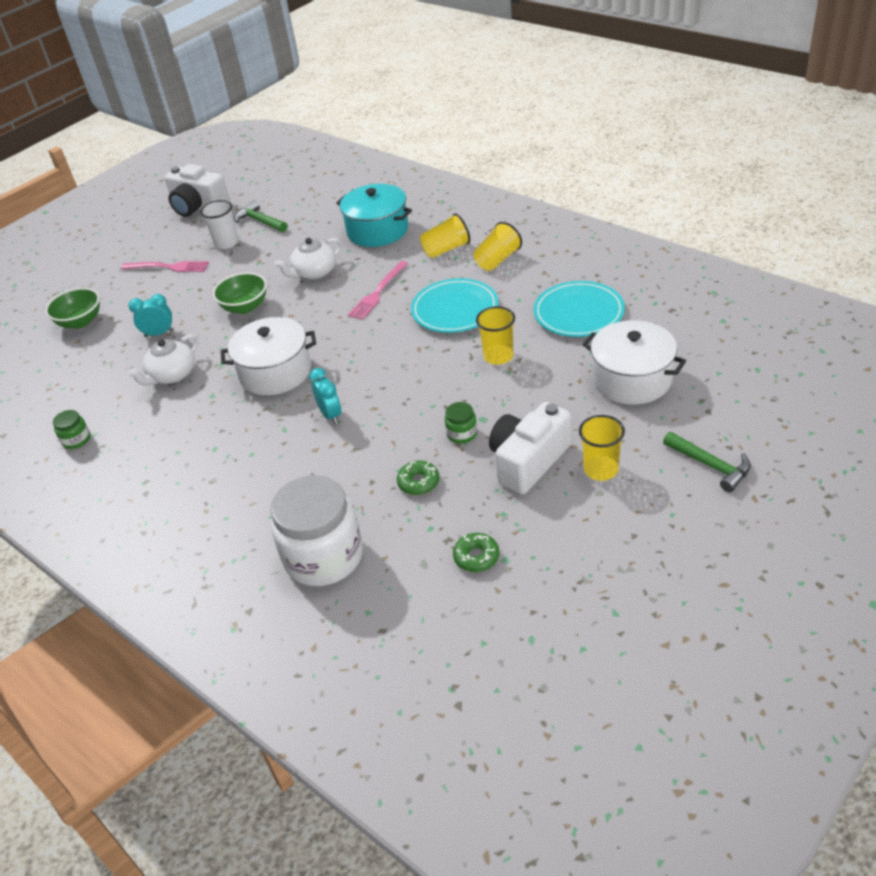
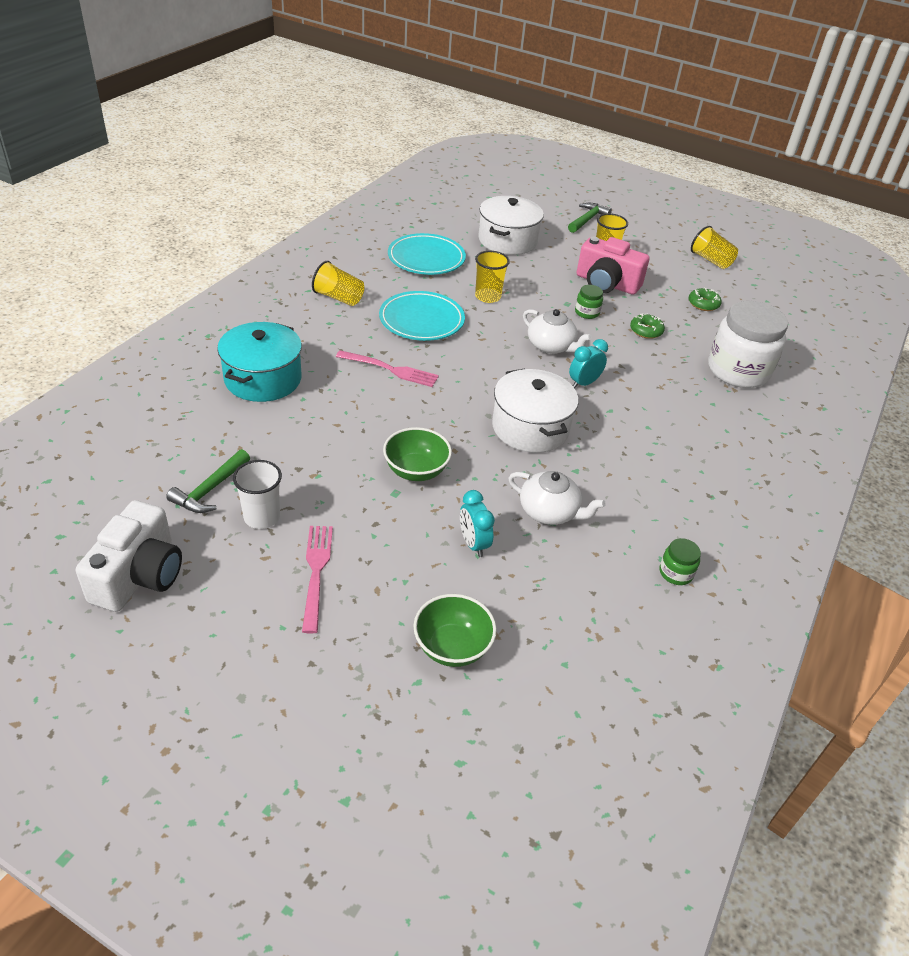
camera: 110 degrees left, 0 degrees up
(314, 272) = (347, 421): white teapot -> white teapot (551, 346)
(446, 249) = (314, 329): yellow cup -> yellow cup (711, 260)
(528, 461) = (606, 284): white camera -> pink camera

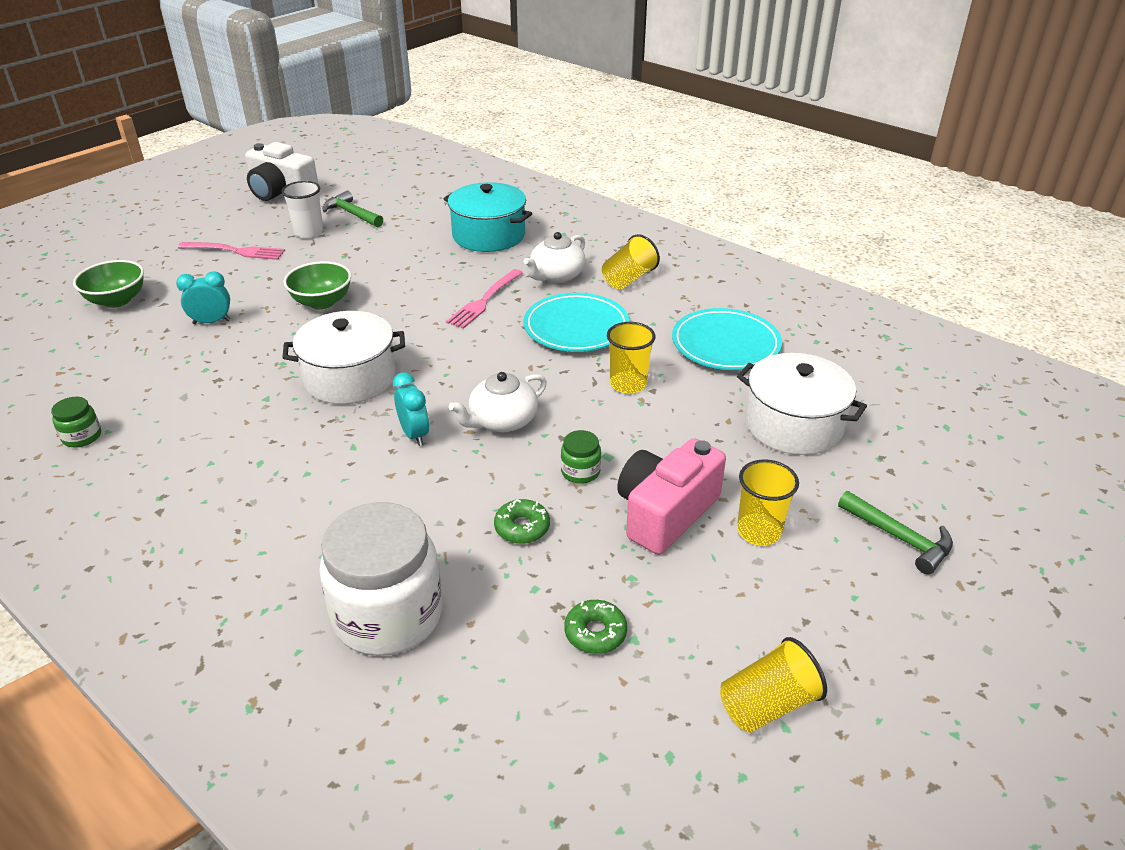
camera: 105 degrees right, 5 degrees down
(549, 511) = (220, 370): white teapot -> white teapot (556, 276)

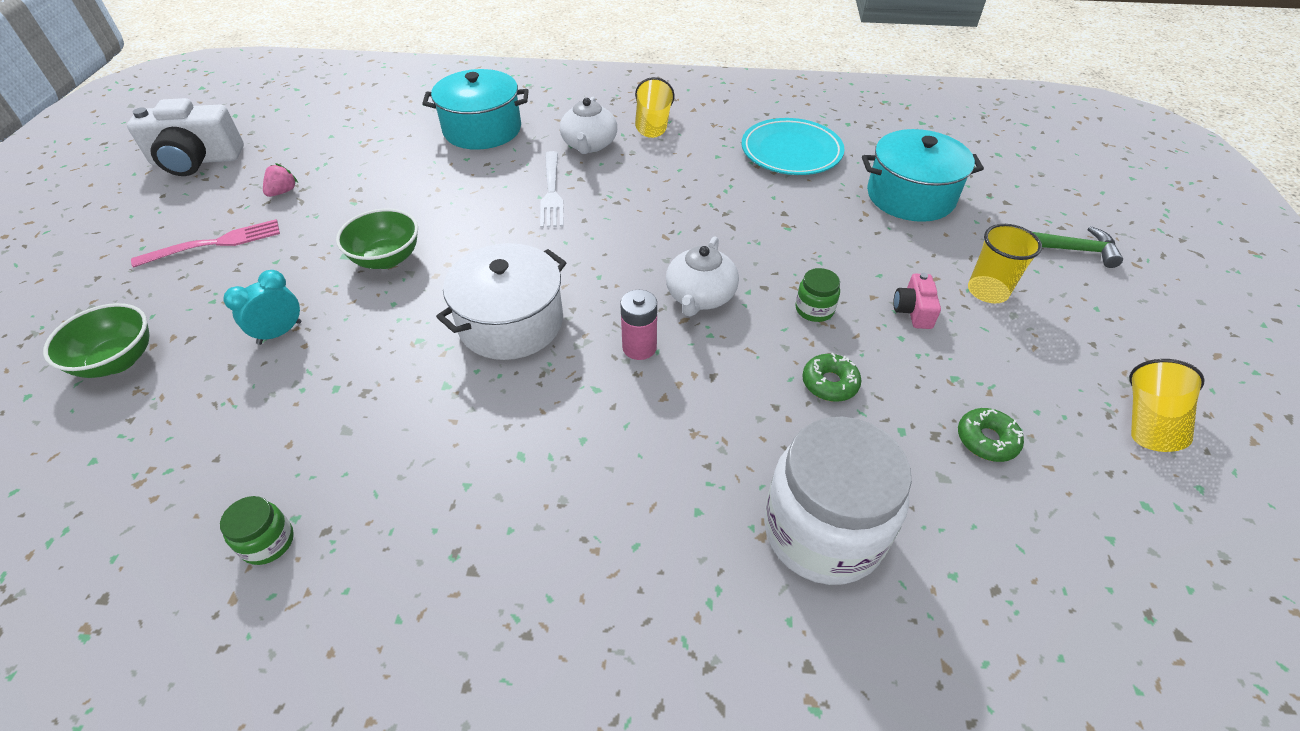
camera: 35 degrees left, 10 degrees up
(309, 232) = (283, 192): white cup -> pink strawberry
(352, 214) = (311, 156): green hammer -> none
(414, 434) = (639, 347): turquoise clock -> pink battery
(484, 300) = (552, 192): pink fork -> white fork
(576, 328) = (661, 185): turquoise plate -> none
(628, 384) = (760, 216): yellow cup -> none
(665, 513) = (913, 311): pink camera -> pink camera, size x0.49
(793, 425) = (910, 196): white pot -> turquoise pot

